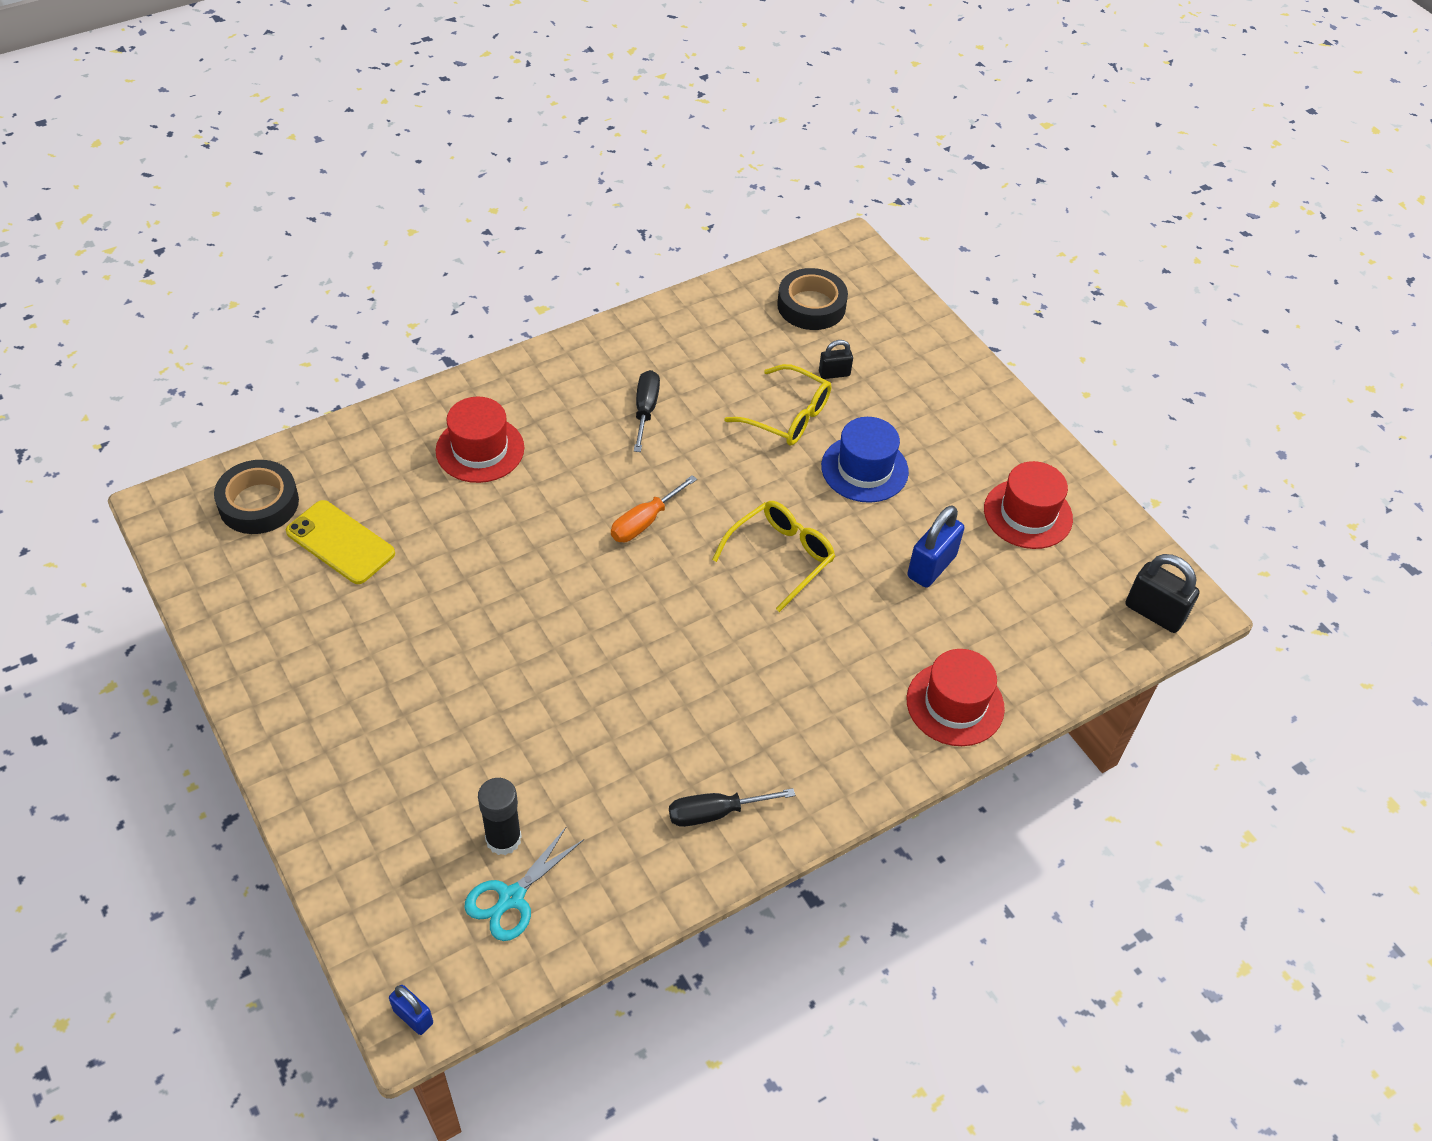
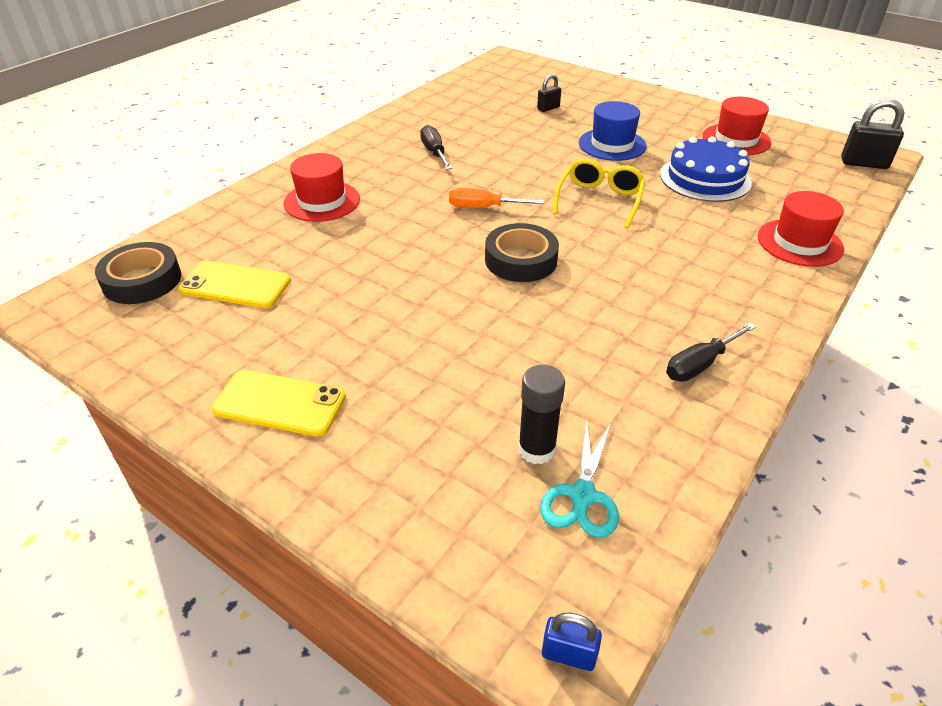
camera: 20 degrees left, 10 degrees down
(317, 702) = (280, 403): none -> yellow phone
(644, 522) = (483, 208): orange screwdriver -> orange screwdriver turned 75 degrees clockwise
(788, 416) = (537, 133): yellow glasses -> none
(811, 306) = (504, 84): black tape -> black tape (521, 260)
(931, 566) = (705, 178): blue padlock -> blue cake

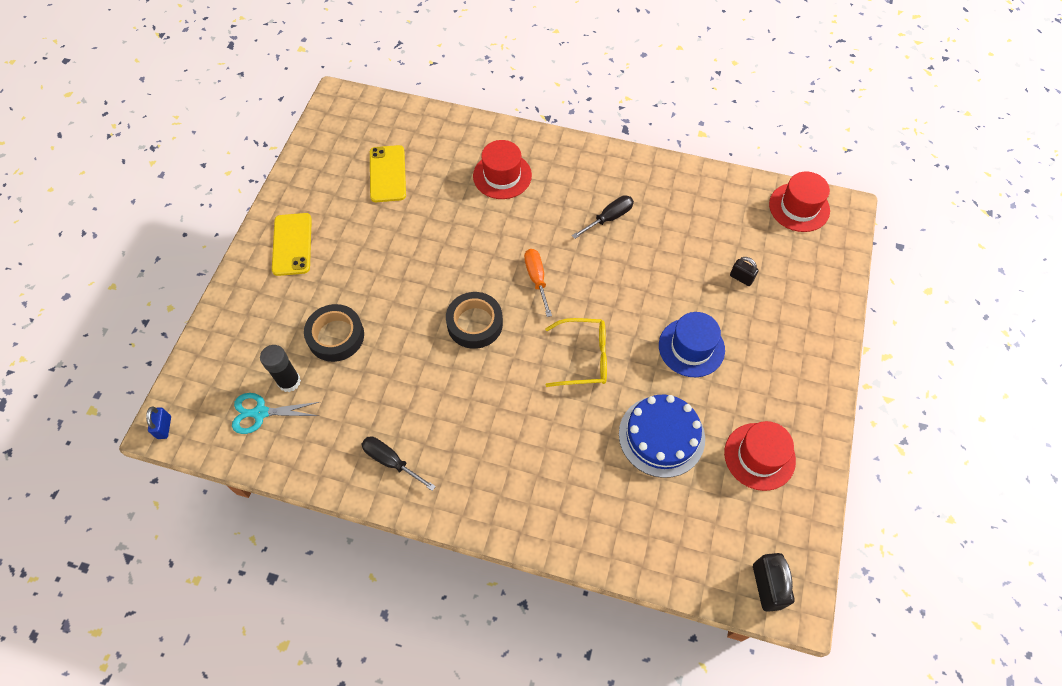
camera: 70 degrees right, 20 degrees up
(142, 280) = (376, 126): black tape -> black tape (336, 336)
(799, 243) = (579, 524): red hat -> red hat (799, 207)

